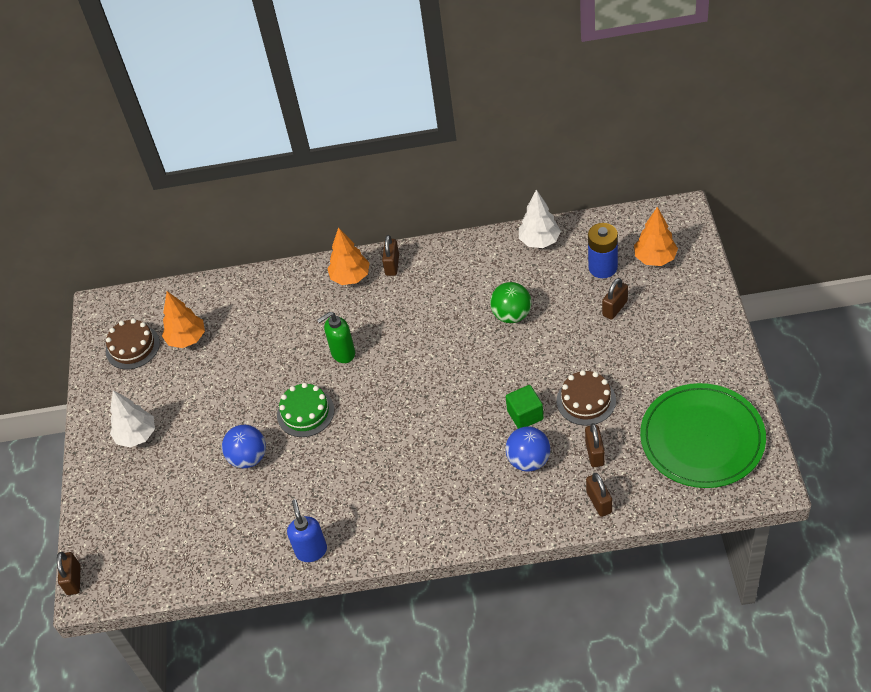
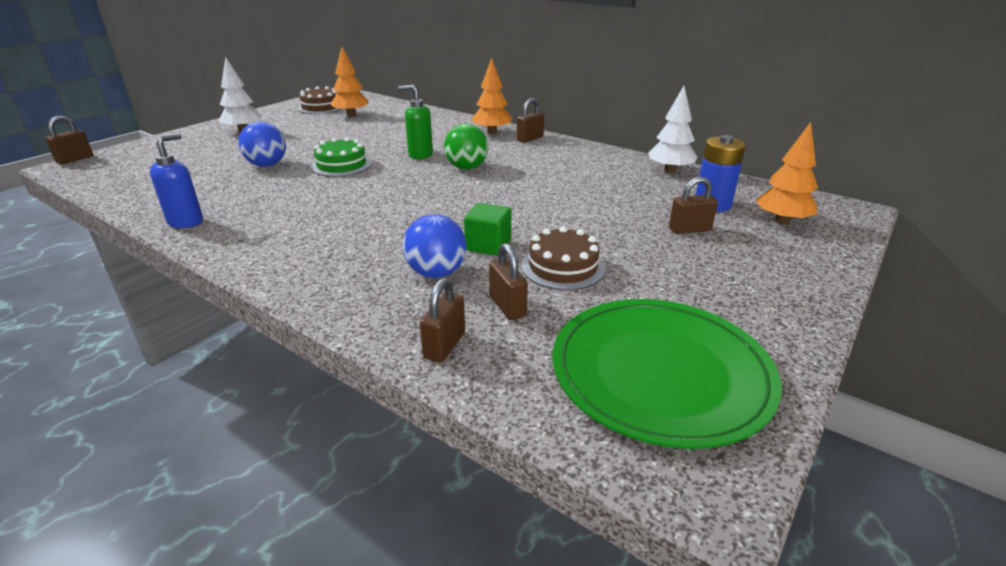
camera: 35 degrees right, 20 degrees down
(511, 315) = (579, 192): green ball -> green ball (466, 167)
(594, 453) = (507, 306): brown padlock -> brown padlock turned 60 degrees counterclockwise

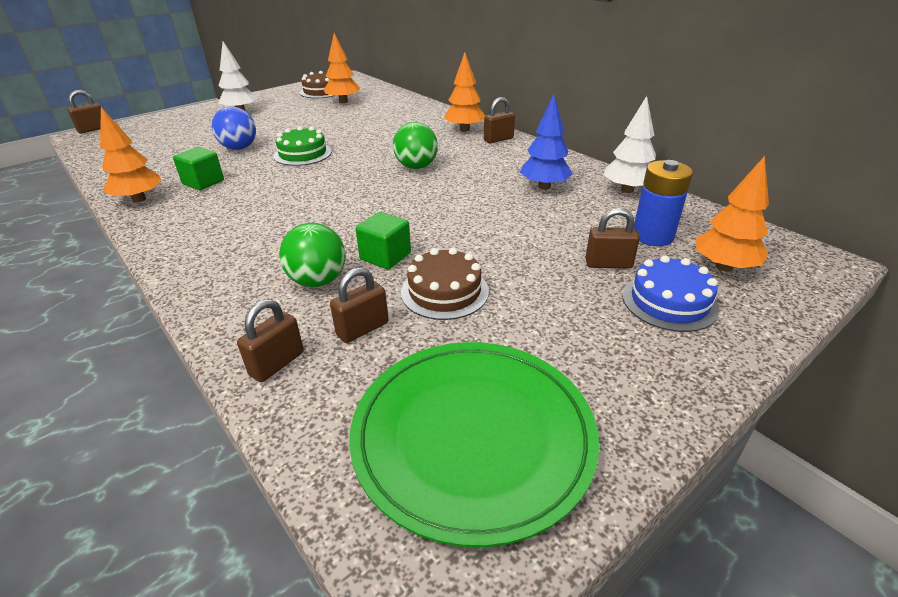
camera: 15 degrees right, 5 degrees up
(186, 222) = (139, 199): blue soap dispenser -> orange tree
(249, 199) = (203, 182): none -> green cube
(420, 155) = (380, 149): green soap dispenser -> none
(436, 273) = (318, 281): blue ball -> green ball
(507, 306) = (362, 329): brown padlock -> brown padlock turned 60 degrees clockwise
(597, 174) = (544, 186): none -> blue tree
(755, 252) = (669, 302): none -> blue cake

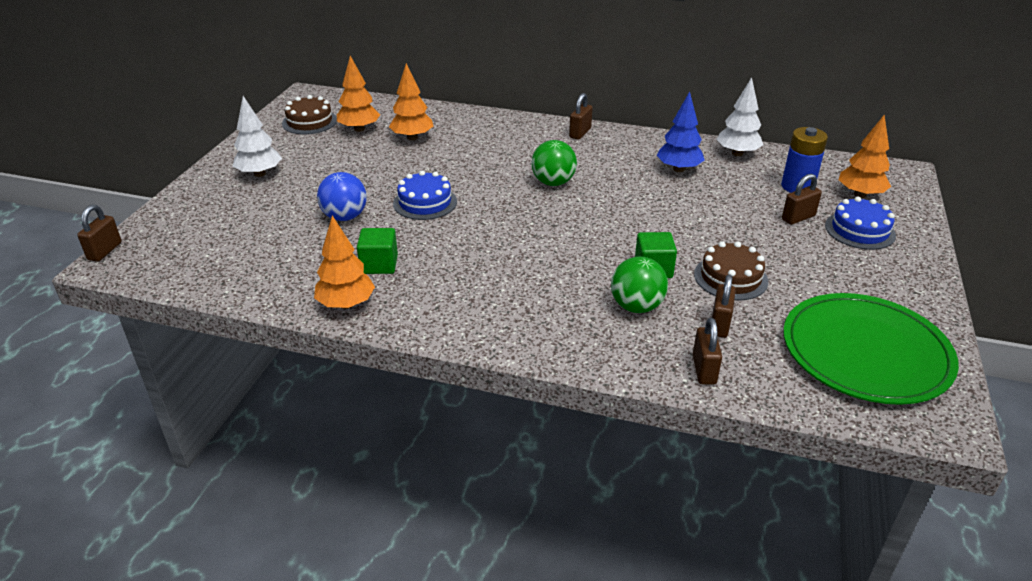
camera: 35 degrees left, 0 degrees up
(303, 154) = (425, 202): green cake -> blue cake
(464, 130) = (535, 130): orange tree -> orange tree (412, 137)

